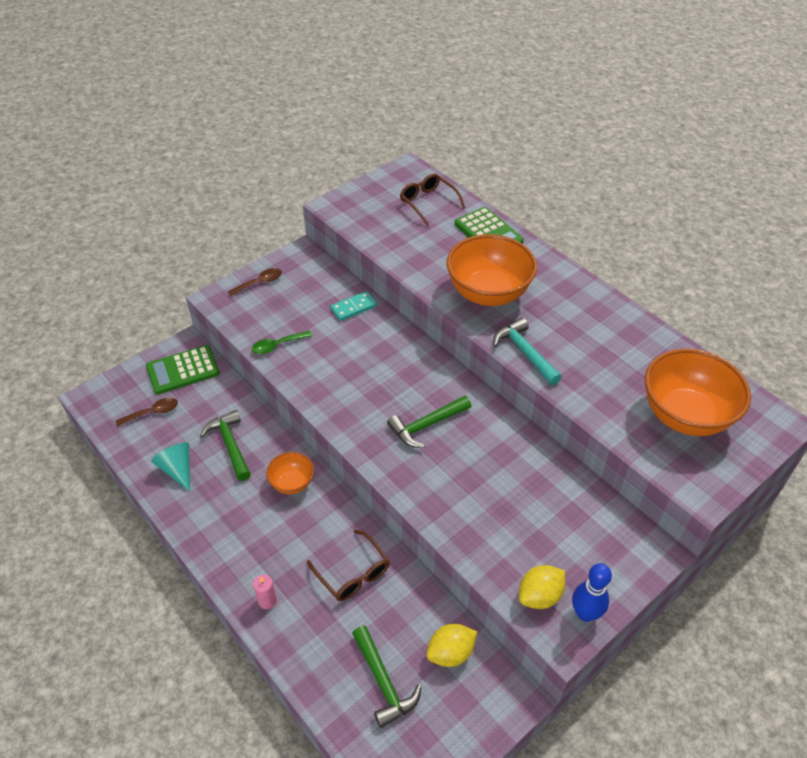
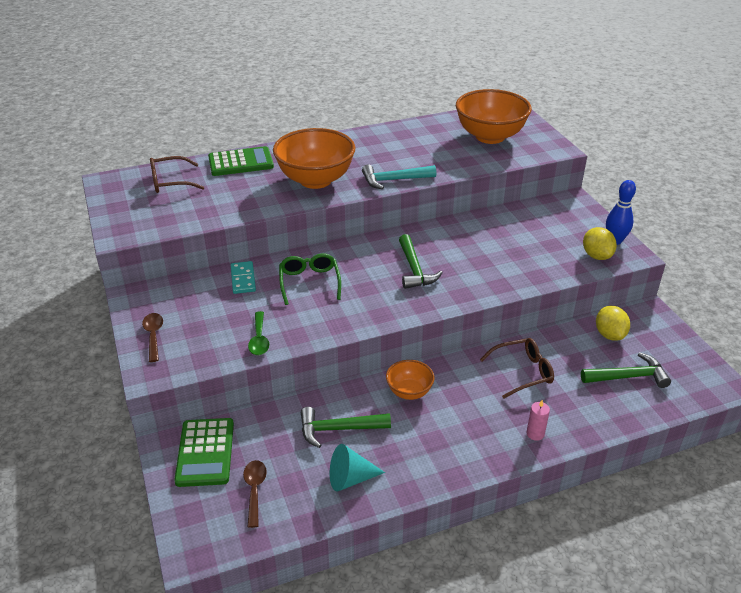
camera: 70 degrees left, 10 degrees down
(369, 352) = (309, 282): none -> green glasses

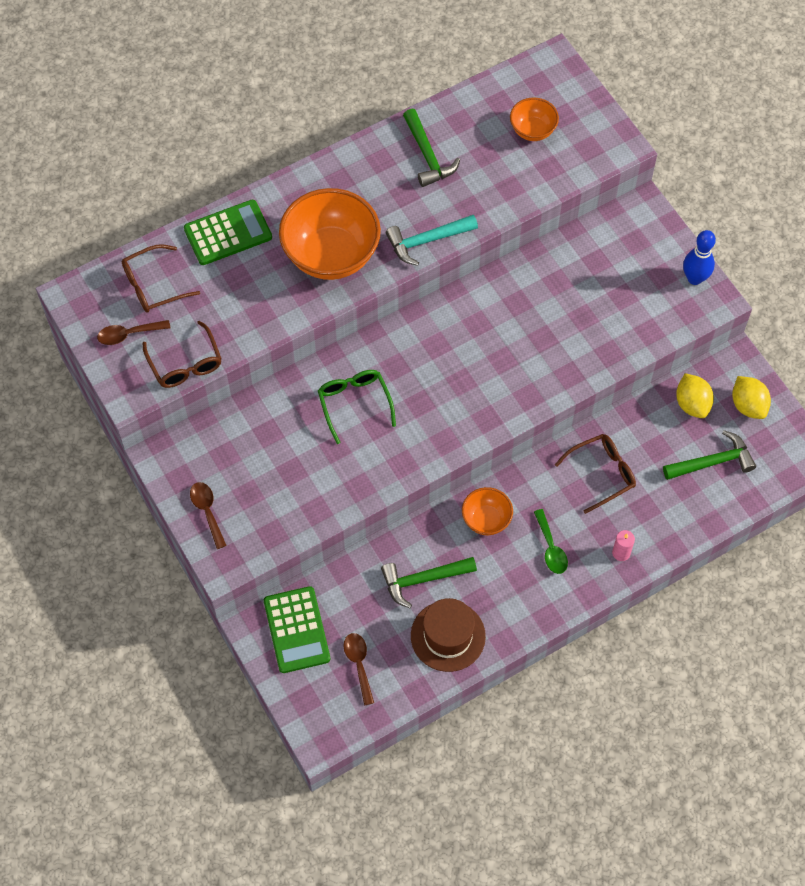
camera: 10 degrees left, 25 degrees up
(137, 204) = (129, 334): none -> brown spoon
(172, 224) = (185, 364): none -> brown glasses
(243, 279) = (277, 410): turquoise domino -> none
(259, 339) = (322, 498): green spoon -> green spoon (550, 548)
(350, 478) = (448, 636): turquoise cone -> brown hat
(414, 269) = (469, 364): green hammer -> green hammer (427, 156)
(490, 136) = (532, 130): orange bowl -> orange bowl, size x0.51
(596, 256) = (674, 308): yellow lemon -> yellow lemon (748, 405)

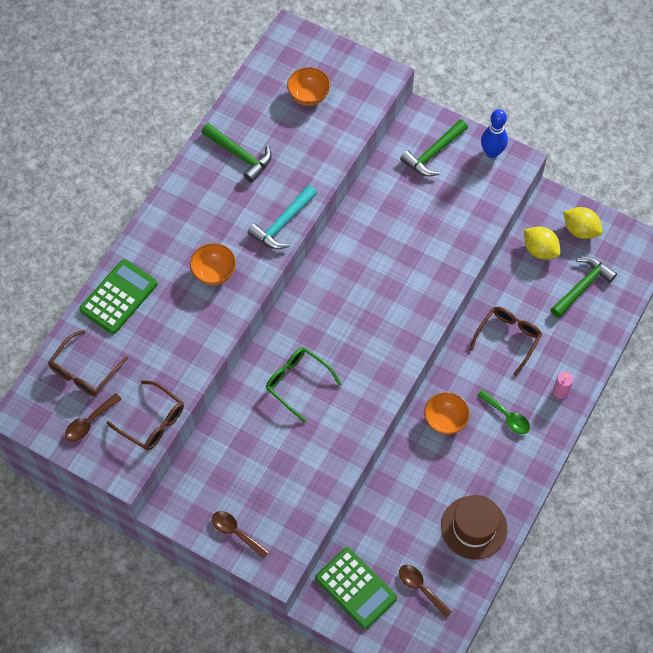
camera: 30 degrees left, 0 degrees up
(331, 255) = (214, 273): orange bowl -> orange bowl, size x0.51
(423, 580) = (427, 494): green hammer -> green hammer (433, 153)

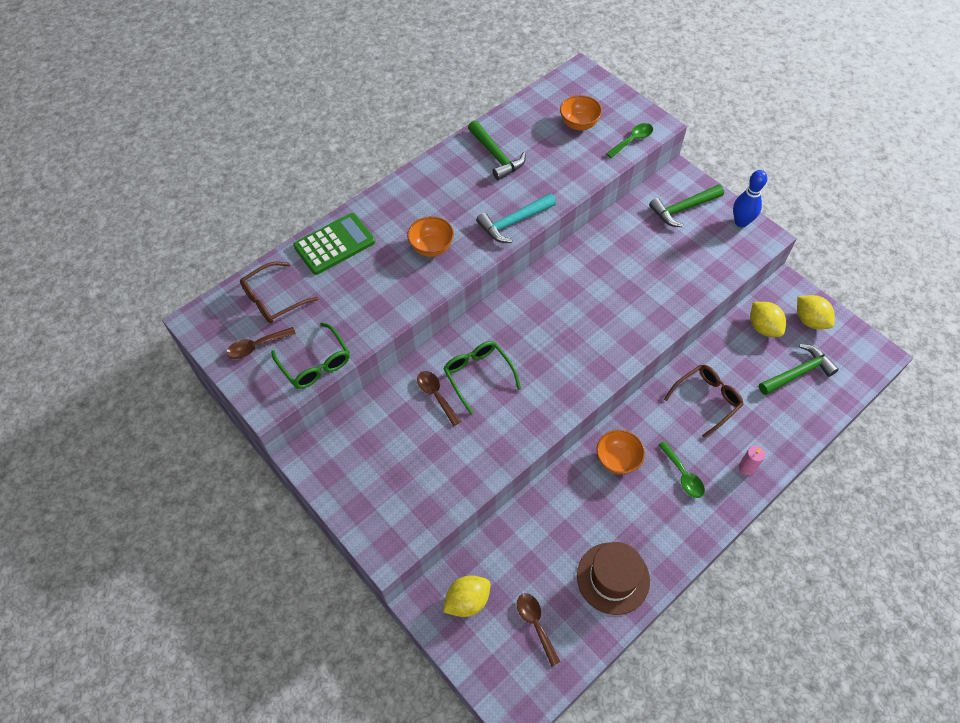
camera: 20 degrees right, 5 degrees down
(152, 422) = (315, 364): brown glasses -> green glasses
(236, 532) = (361, 501): brown spoon -> brown spoon (436, 395)
(355, 588) = (467, 601): green calculator -> yellow lemon
(366, 101) = (632, 140): none -> green spoon

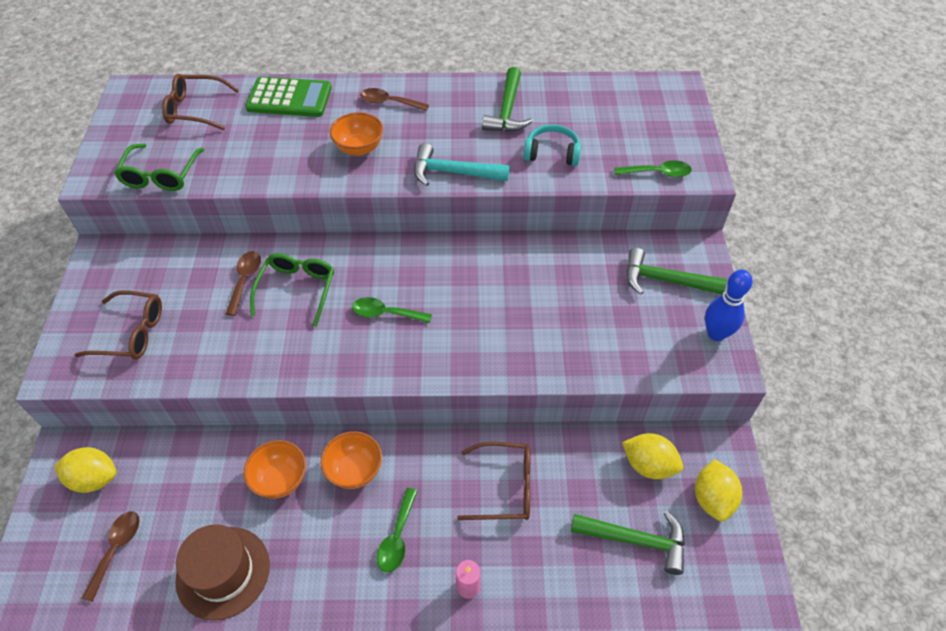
camera: 40 degrees right, 5 degrees down
(257, 346) = (141, 134): brown spoon -> brown spoon (389, 102)
(404, 487) = (132, 333): none -> brown glasses
(552, 347) = (386, 313): none -> green spoon
(558, 168) = (552, 153): none -> turquoise headphones
(579, 124) = (620, 129): orange bowl -> orange bowl (280, 479)
(763, 327) = (648, 465): yellow lemon -> yellow lemon turned 75 degrees counterclockwise

